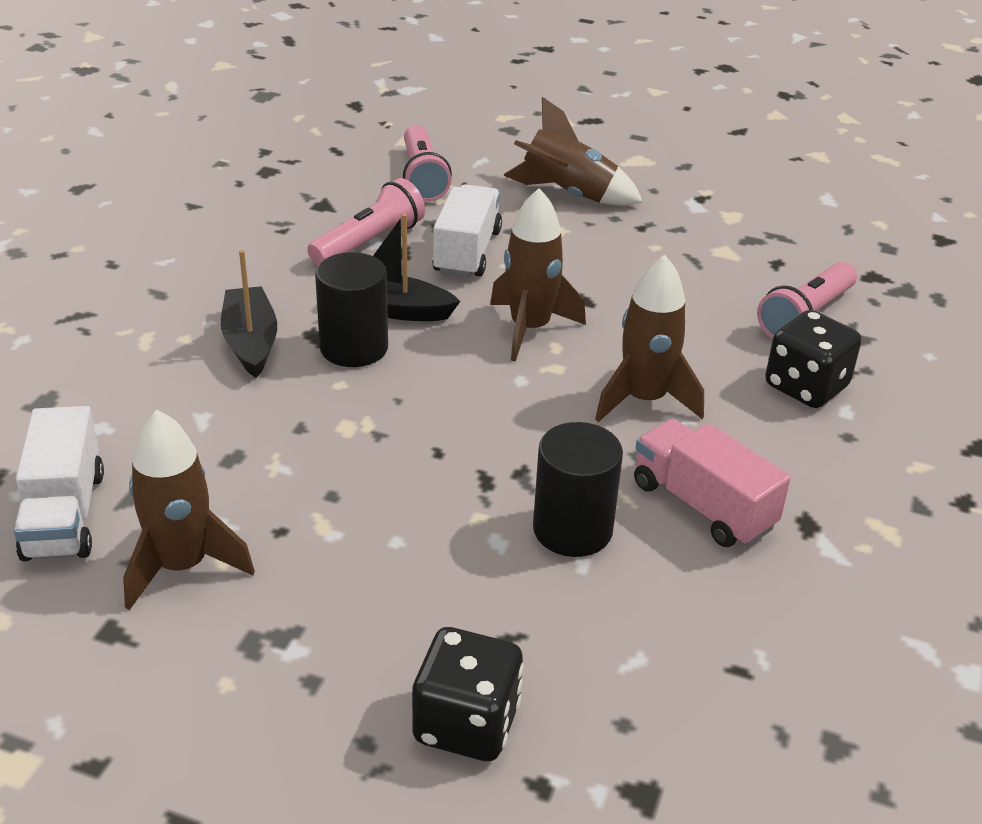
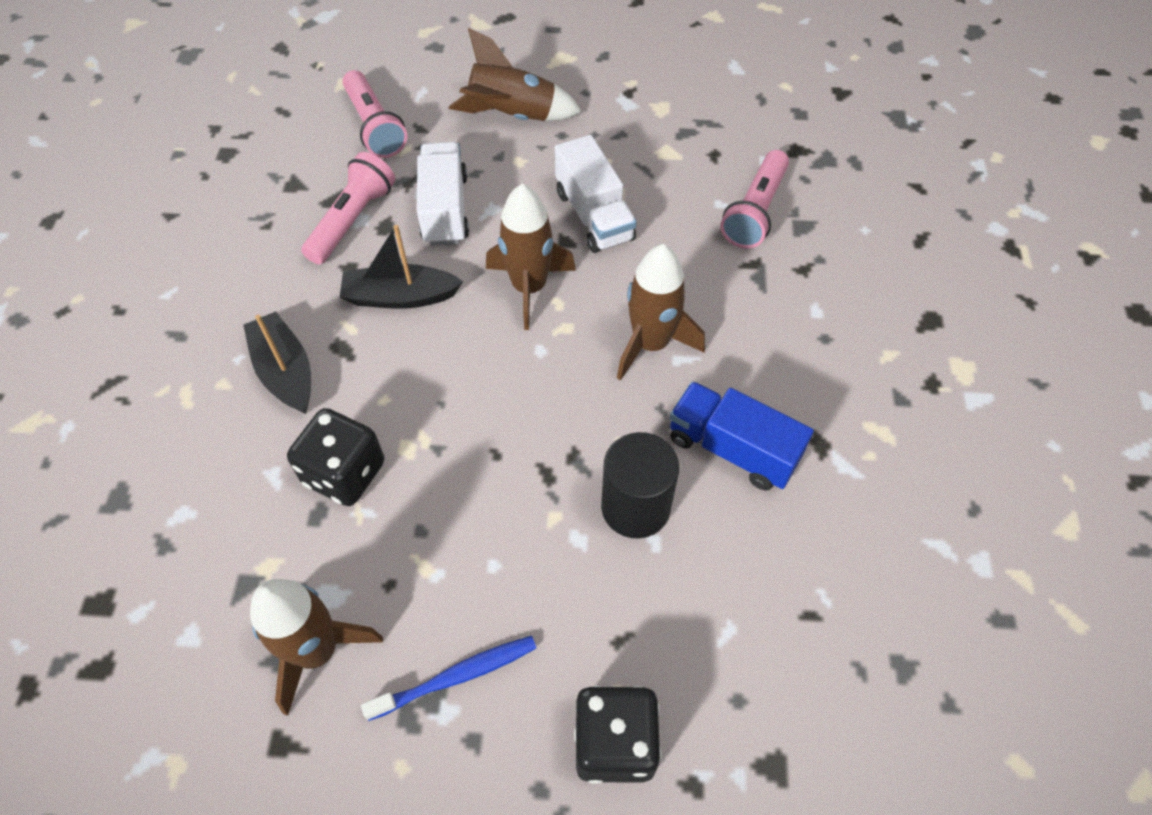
camera: 15 degrees left, 20 degrees up
(64, 514) = (188, 626): white truck -> white truck (594, 216)
(316, 623) = (455, 677): none -> blue toothbrush
(354, 347) = (382, 353): black cylinder -> none
(702, 505) = (732, 449): pink truck -> blue truck
(806, 387) = (777, 292): black dice -> black dice (344, 473)

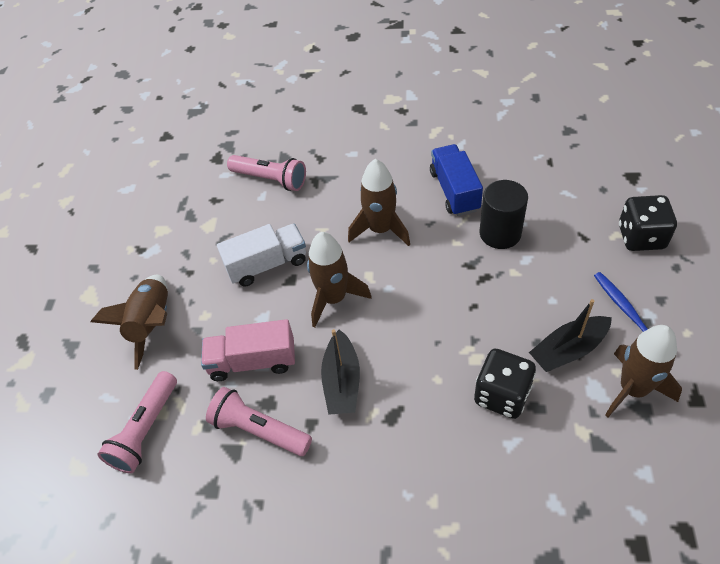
camera: 85 degrees left, 5 degrees down
(285, 372) = (418, 453): black boat -> black boat (568, 350)
(375, 127) = (146, 430): pink flashlight -> pink flashlight turned 135 degrees clockwise
(445, 210) = (253, 361): white truck -> pink truck
(732, 449) = (454, 191): blue truck -> blue truck turned 135 degrees clockwise

